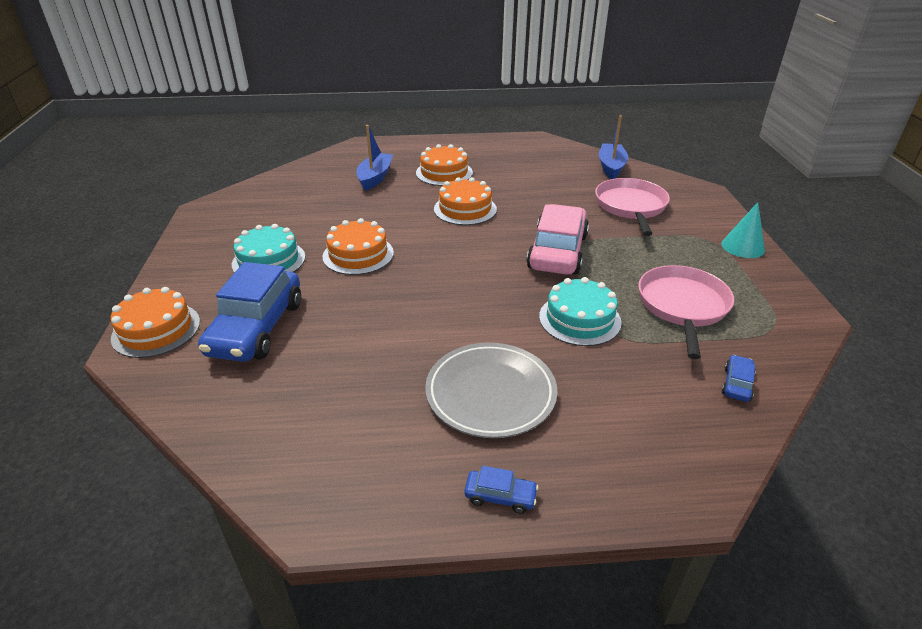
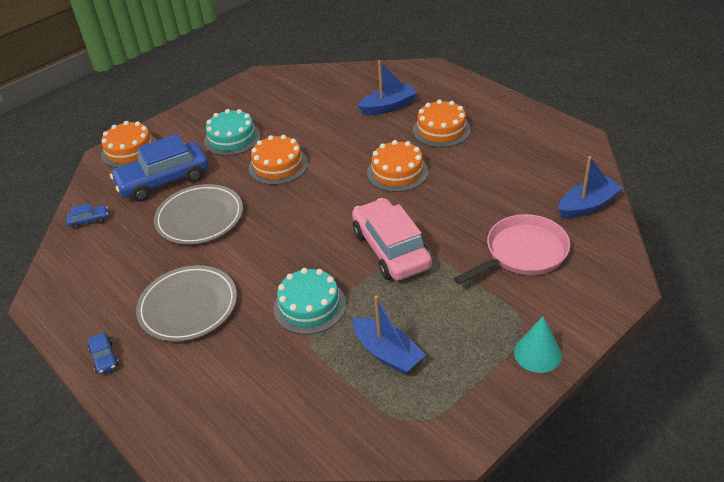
camera: 55 degrees right, 5 degrees up
(360, 329) = (200, 218): none -> grey plate
(557, 252) = (391, 249): pink car -> pink car turned 90 degrees counterclockwise
(682, 306) = (387, 353): pink pan -> blue boat
(737, 384) = (309, 425): blue car -> blue car (89, 220)

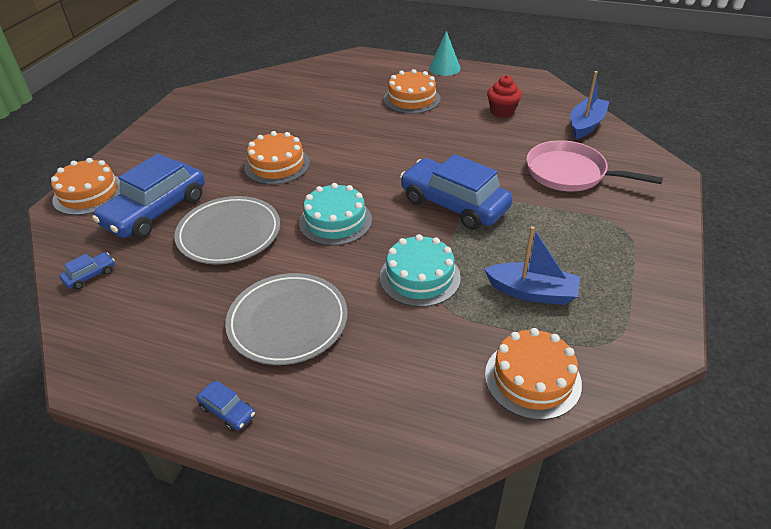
camera: 30 degrees left, 0 degrees up
(232, 138) = (205, 154): turquoise cake -> turquoise cake (335, 221)
(388, 107) = (346, 92): blue boat -> none
(391, 249) = (454, 204): pink car -> blue car
(397, 172) = (402, 141): orange cake -> orange cake (532, 378)
(515, 167) = (502, 111): none -> red cupcake
(523, 253) = (570, 173): pink pan -> pink pan turned 90 degrees counterclockwise
(537, 353) = (656, 246): turquoise cone -> turquoise cone (444, 68)

